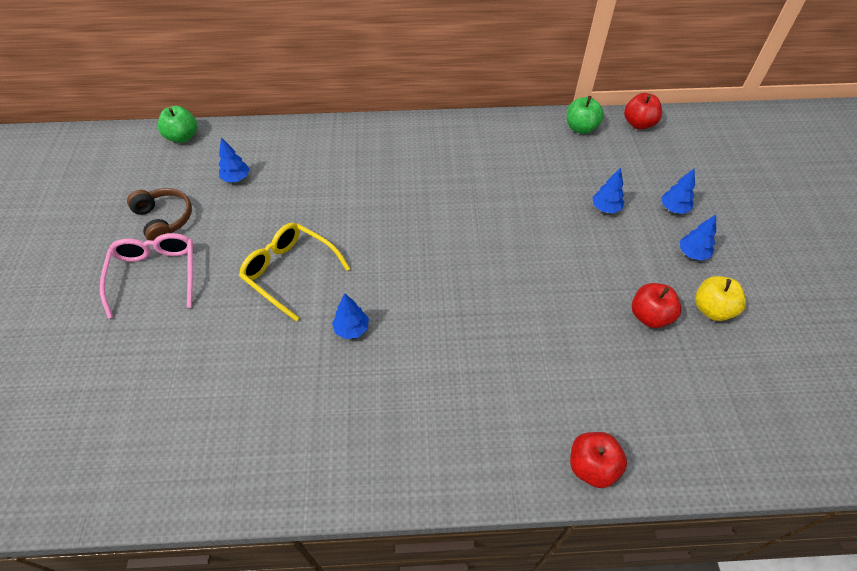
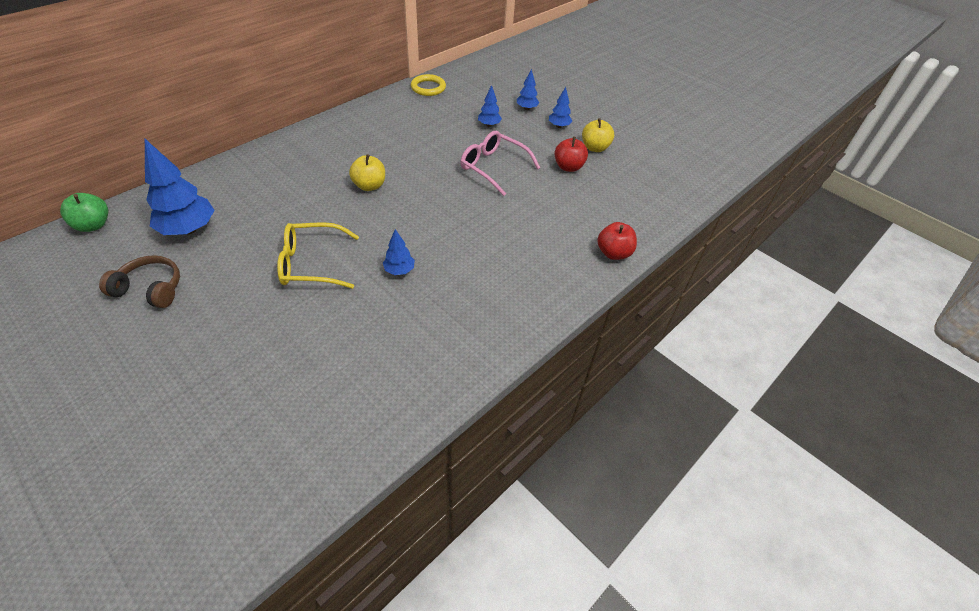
camera: 45 degrees left, 5 degrees down
(155, 274) = (189, 328): pink glasses -> pink glasses (493, 167)
(236, 178) = (188, 229): blue tree -> blue tree, size x1.94
(413, 216) = (369, 186): none -> yellow apple
(581, 128) = (428, 88): green apple -> yellow ring
(638, 124) = (461, 72): red apple -> none

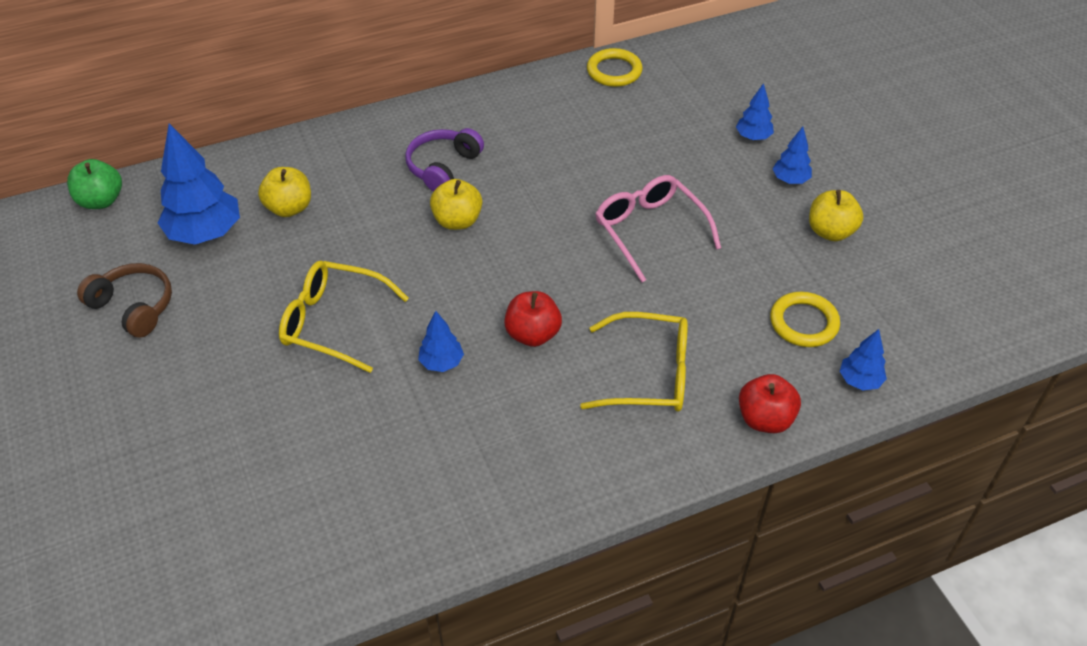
camera: 25 degrees right, 0 degrees up
(246, 201) = (289, 208): none -> yellow apple
(345, 157) = (443, 167): none -> purple headphones
(489, 125) = (678, 155): blue tree -> blue tree (859, 381)
(534, 245) = (649, 374): none -> yellow glasses
(568, 167) = (769, 256): red apple -> red apple (533, 334)
(606, 197) = (803, 323): none -> yellow ring

